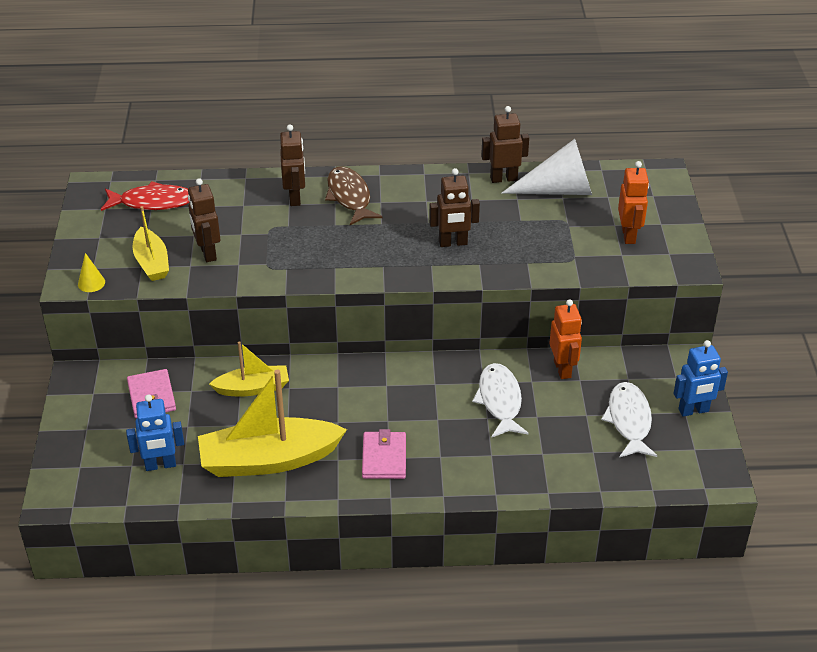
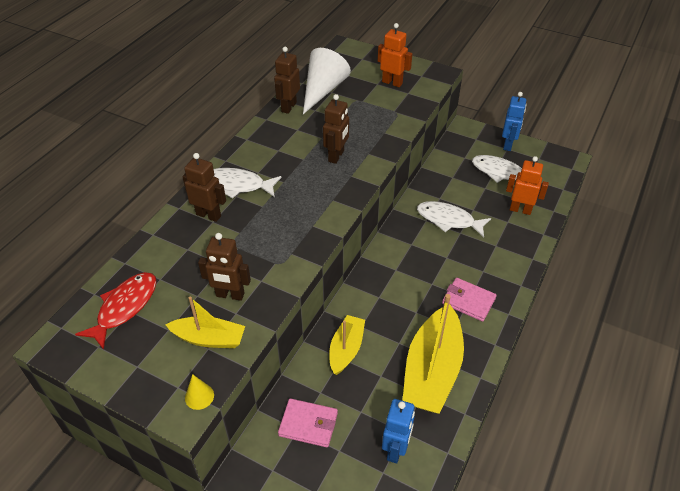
camera: 60 degrees left, 5 degrees up
(349, 197) = (237, 185): brown fish -> white fish
(562, 369) = (438, 180): orange robot -> orange robot (520, 210)

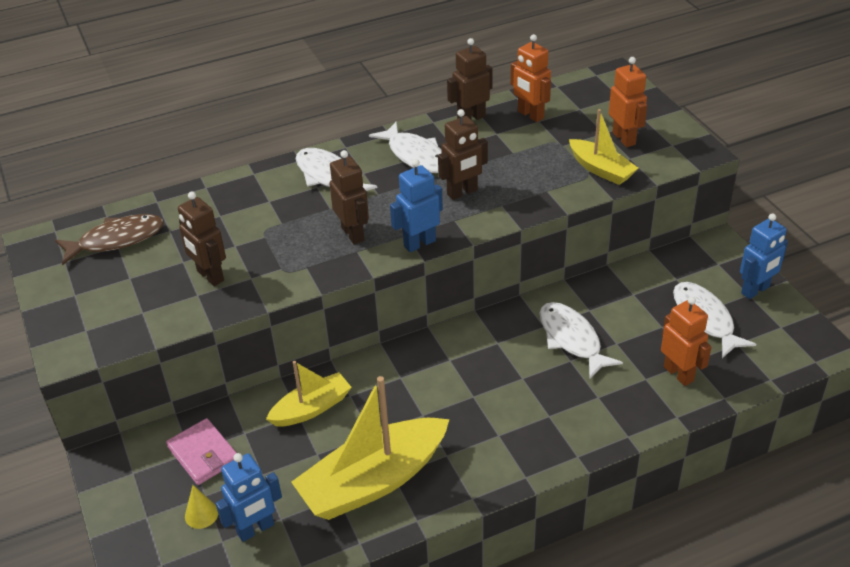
camera: 40 degrees right, 5 degrees down
(125, 307) = (116, 240): red fish -> brown fish
(199, 396) = (93, 347): yellow cone -> yellow cone (201, 514)
(208, 215) = (272, 193): brown robot -> brown robot (353, 234)
(209, 338) = (152, 304): yellow boat -> yellow boat (601, 169)
(280, 146) = (415, 155): none -> white fish
(322, 90) = (530, 115): white cone -> orange robot
(346, 201) = (419, 243): none -> blue robot
(468, 301) = (494, 437): pink wallet -> none

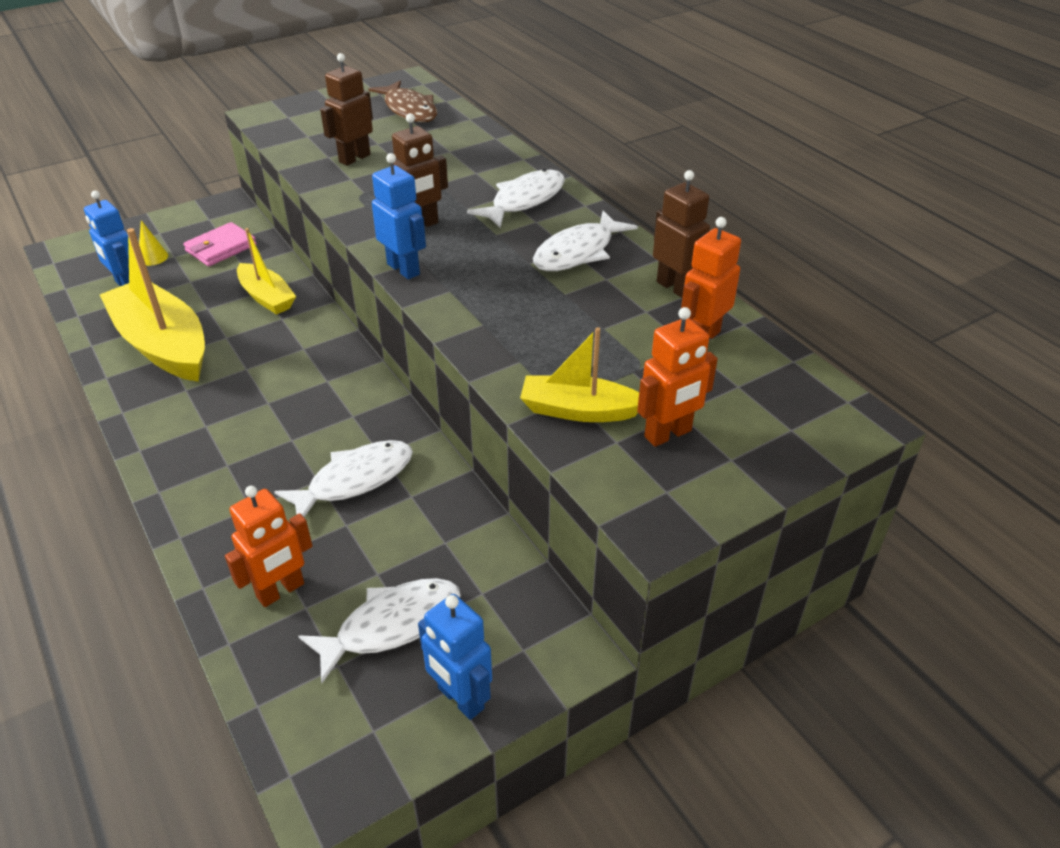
camera: 80 degrees right, 0 degrees up
(462, 192) = (505, 292): brown robot -> none
(601, 169) = (579, 410): yellow boat -> yellow boat turned 60 degrees clockwise

